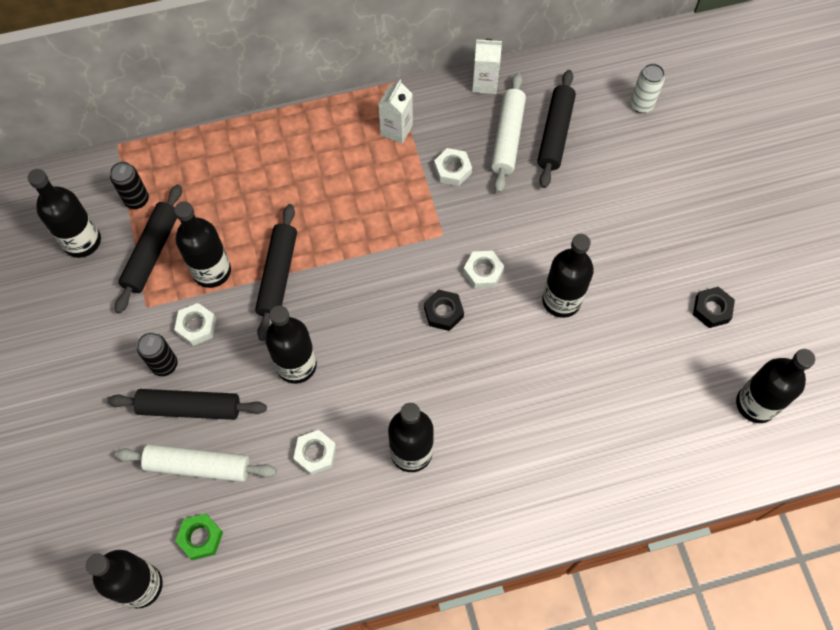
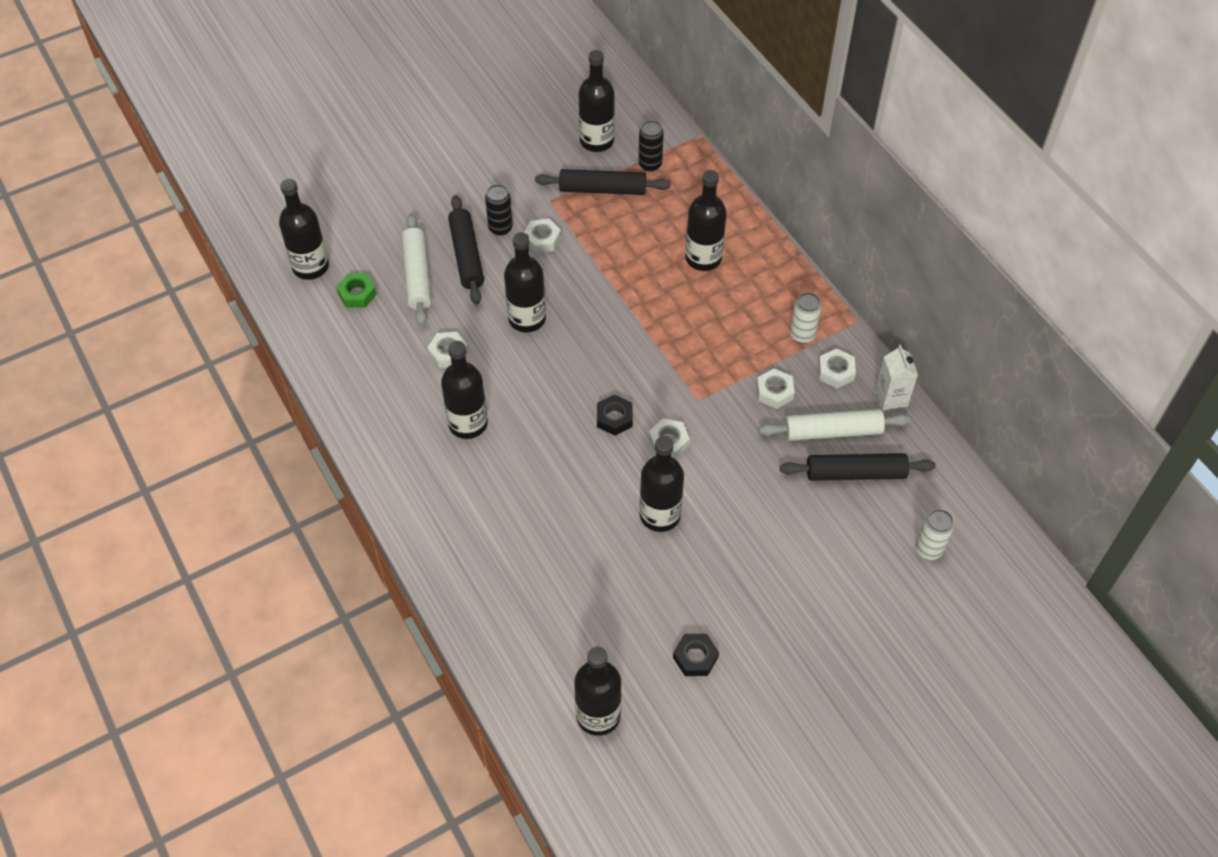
camera: 75 degrees right, 10 degrees down
(212, 271) = (598, 235): black bottle -> black bottle (703, 258)
(278, 275) = (610, 283): black rolling pin -> none
(396, 130) = (802, 335): white carton -> white can
(445, 116) = (835, 372): none -> white nut

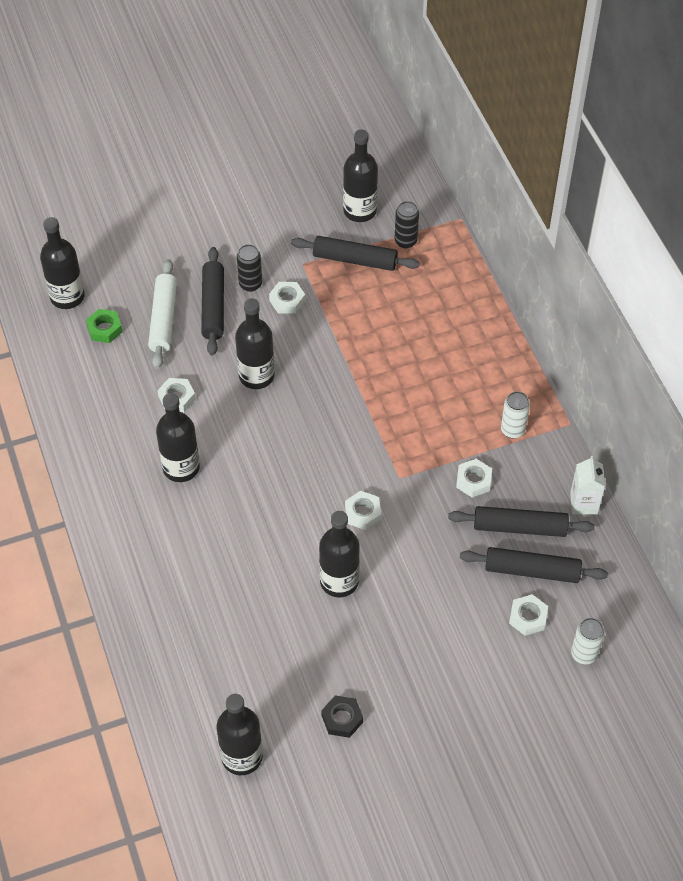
camera: 10 degrees right, 0 degrees up
(614, 418) = (317, 483): black nut -> none
(703, 258) = (435, 341): black bottle -> none
(832, 431) = (519, 527): white rolling pin -> black rolling pin
(835, 372) = (536, 470): white nut -> white nut (527, 617)

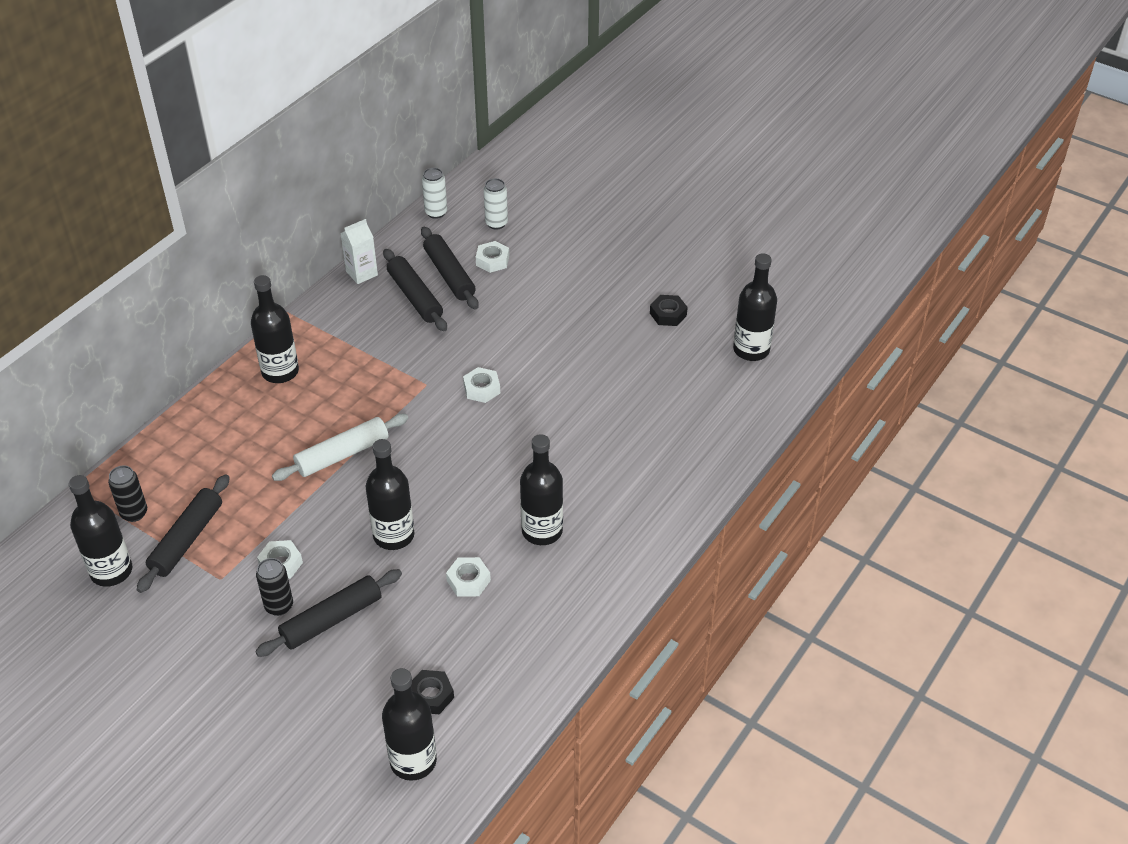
camera: 125 degrees left, 10 degrees down
(104, 329) = (431, 695): green nut -> black nut
(163, 319) = (379, 652): white rolling pin -> white rolling pin (342, 454)
(339, 581) = (558, 371): black bottle -> black bottle (280, 372)
(355, 260) = (187, 539): black rolling pin -> black rolling pin turned 45 degrees clockwise
(473, 481) = (392, 340): white nut -> none
(512, 430) = (319, 340): white can -> white can (436, 212)

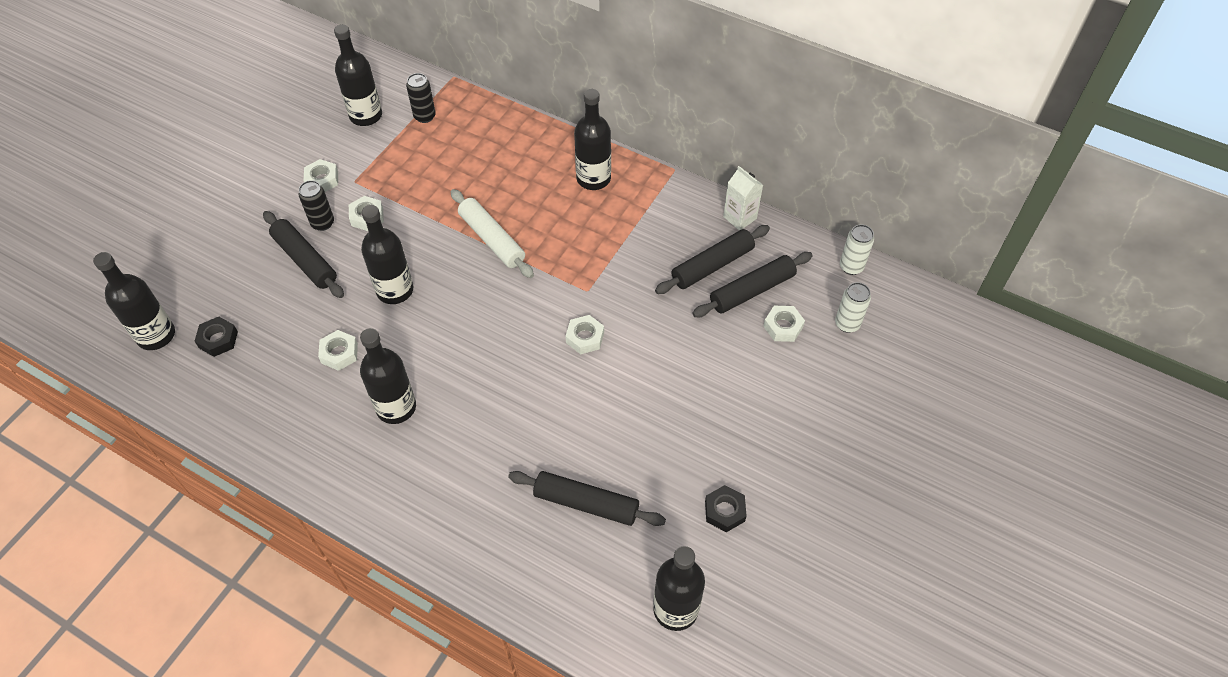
camera: 85 degrees right, 10 degrees up
(187, 539) = (396, 153): black rolling pin -> black rolling pin (586, 503)
(208, 610) = (322, 180): none -> white nut

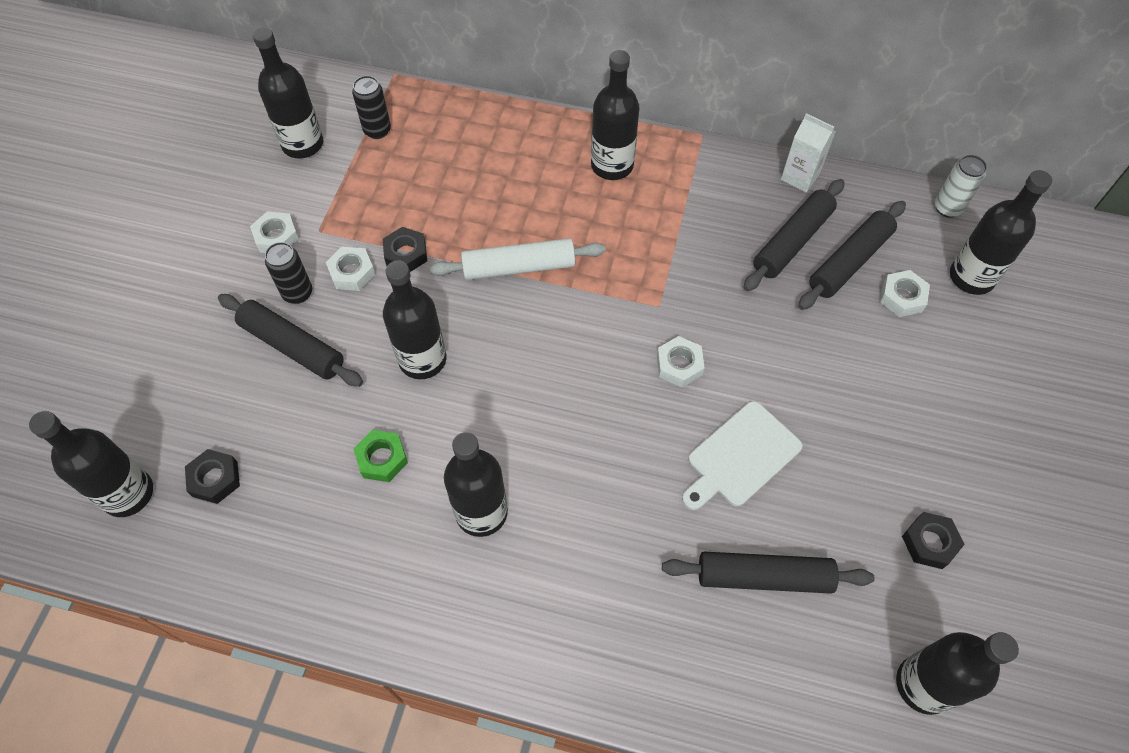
camera: 15 degrees left, 5 degrees up
(339, 353) = (382, 459): white nut -> green nut
(411, 212) = (406, 254): none -> black nut
(492, 239) = (519, 267): white rolling pin -> white rolling pin turned 45 degrees counterclockwise
(604, 414) = (740, 457): none -> white cutting board
(847, 324) = (971, 277): white can -> black bottle

